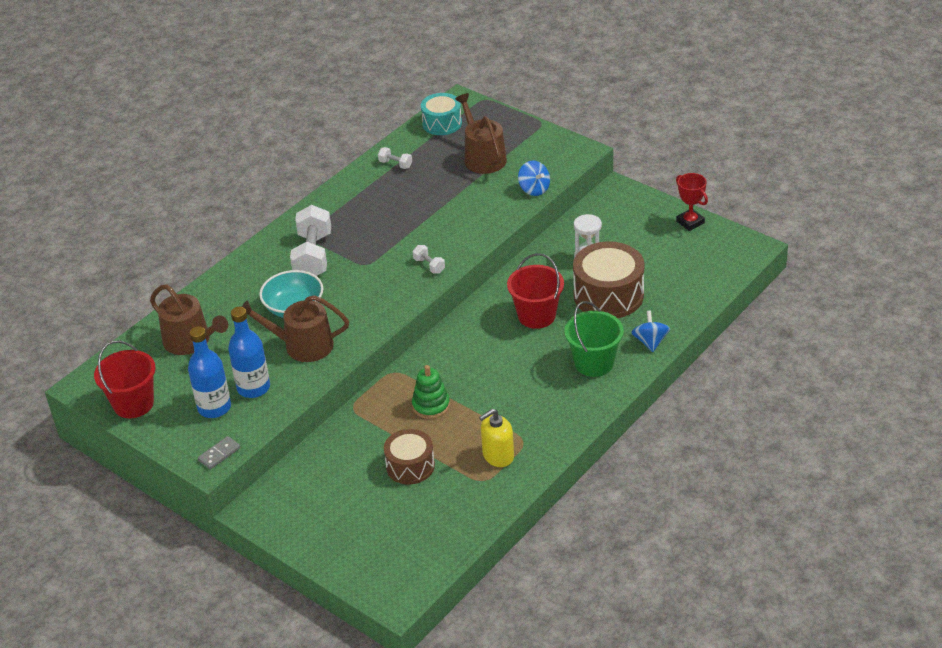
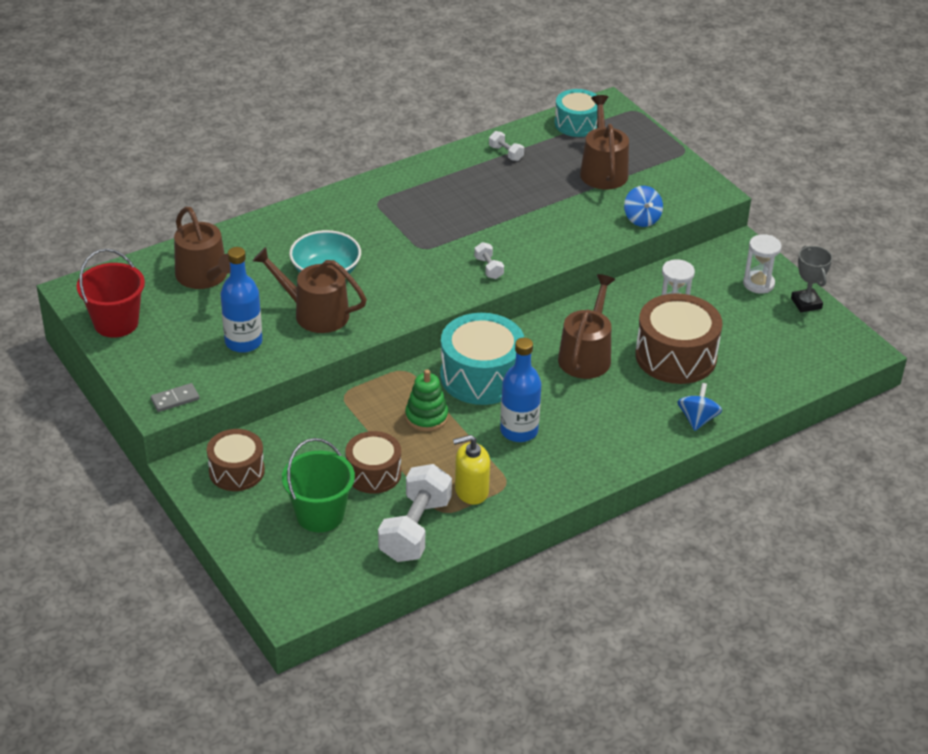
camera: 15 degrees right, 0 degrees up
(214, 408) = (194, 350): blue bottle -> blue bottle (519, 431)
(294, 499) = (236, 471): none -> brown drum
(313, 256) = (372, 224): white dumbbell -> white dumbbell (415, 529)
(459, 358) = (481, 376): none -> turquoise drum
(536, 315) = (586, 355): red bucket -> brown watering can
(594, 363) = (624, 424): green bucket -> green bucket (320, 514)
(645, 217) = (758, 284): none -> white hourglass
(690, 222) = (806, 303): red trophy -> grey trophy

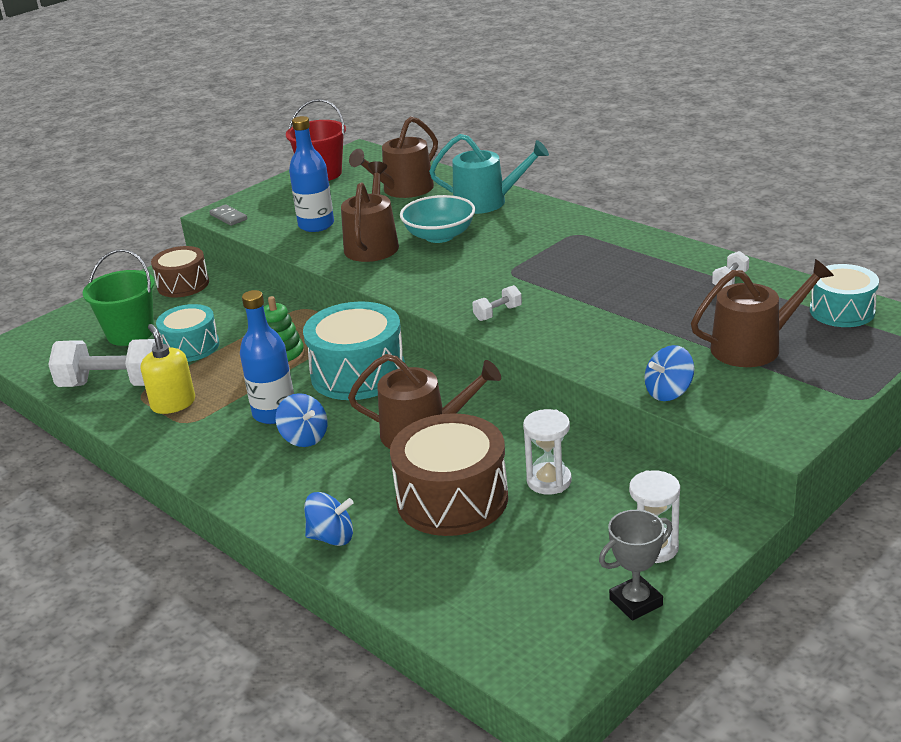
camera: 80 degrees right, 10 degrees down
(275, 233) = (487, 202): none -> turquoise watering can
(373, 473) = (191, 346): brown drum -> turquoise drum
(563, 418) = (304, 437): none -> blue spinning top

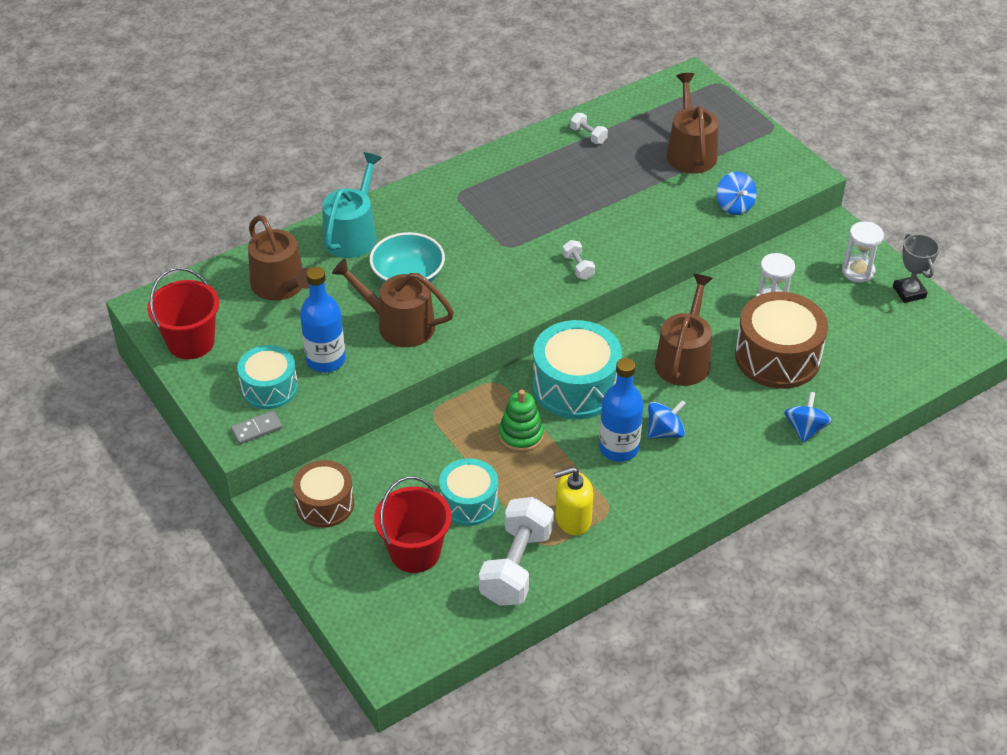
camera: 80 degrees left, 15 degrees up
(130, 333) = (415, 552): green bucket -> red bucket
(842, 311) = (659, 100): turquoise drum -> turquoise drum (269, 388)

